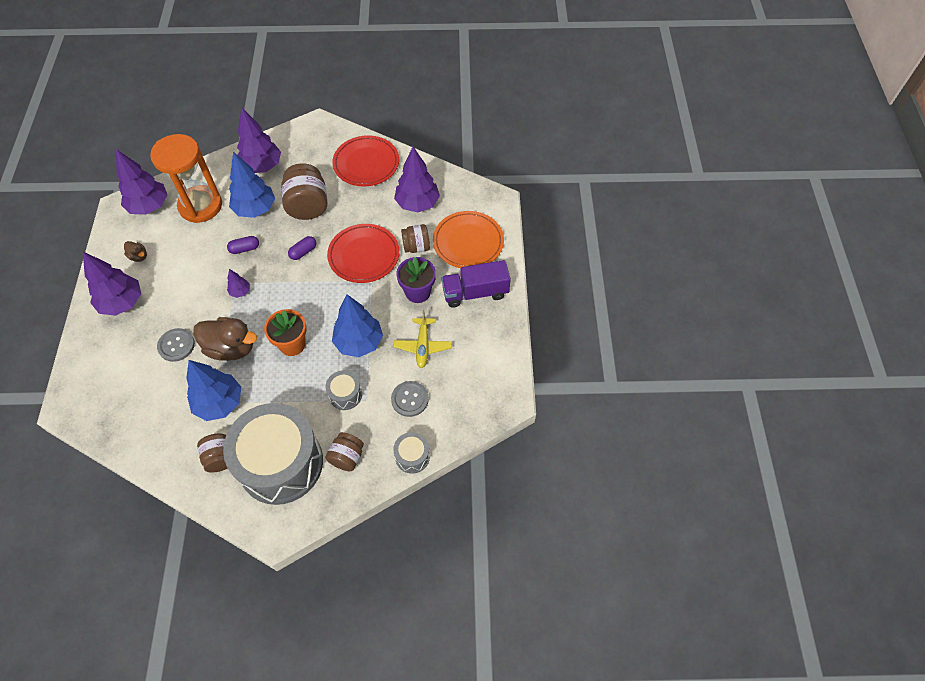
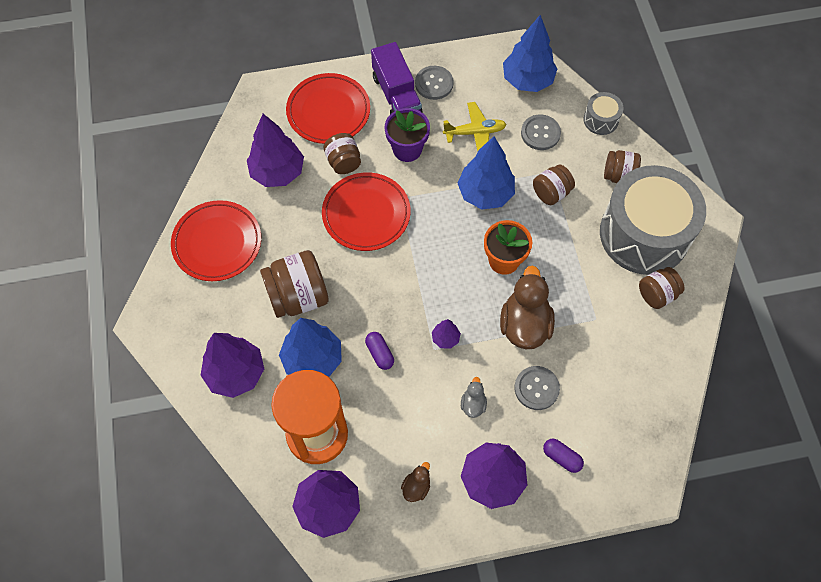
camera: 100 degrees left, 5 degrees up
(182, 301) = (473, 404): none -> grey duck
(219, 403) = (595, 315): blue tree -> blue tree (527, 80)
(303, 252) = (372, 282): purple capsule -> purple capsule (561, 457)
(345, 394) = (551, 193): grey drum -> brown jar
(468, 242) = (328, 111): orange plate -> red plate
(482, 323) = (434, 83): none -> grey button

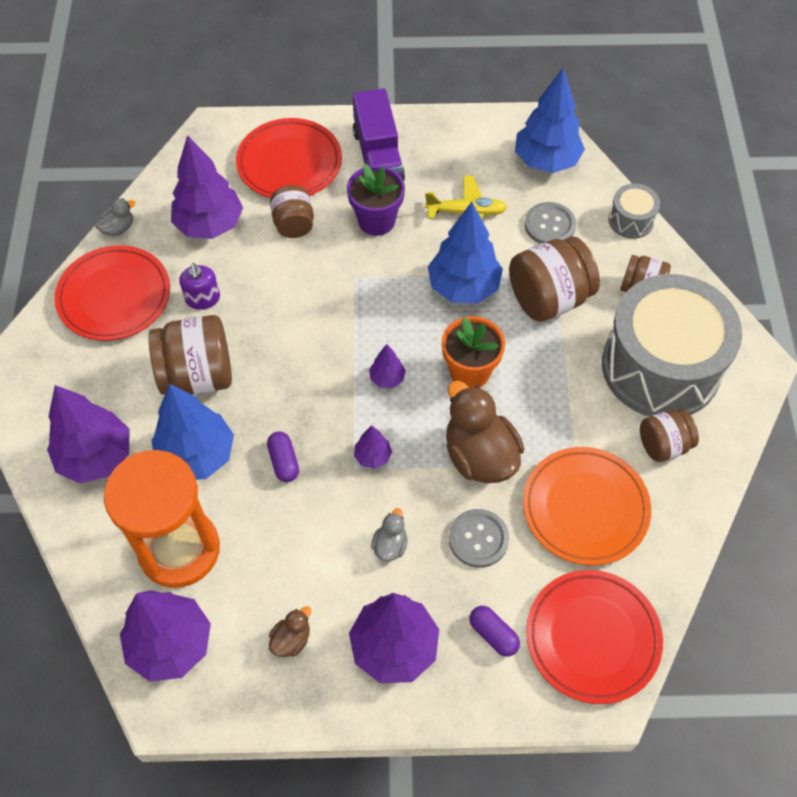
camera: 10 degrees right, 5 degrees down
(206, 186) = (118, 228): none -> grey duck
(287, 234) = (203, 299): none -> purple soap dispenser
(366, 214) = (307, 290): red plate -> red plate (592, 638)
(434, 83) = (427, 149): grey button -> none
(443, 275) = (387, 378): none -> purple tree
(524, 325) = (480, 455): brown duck -> brown duck turned 45 degrees counterclockwise
(551, 193) = (548, 298): brown jar -> brown jar, size x1.67
(609, 352) = (585, 508): none -> orange plate

